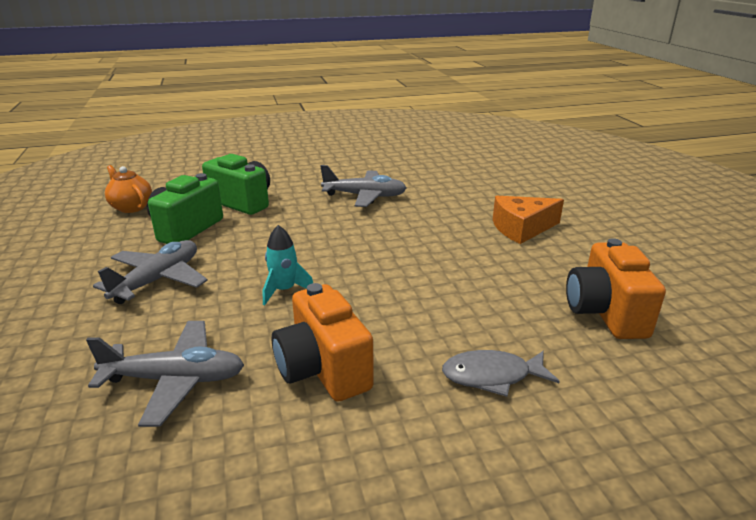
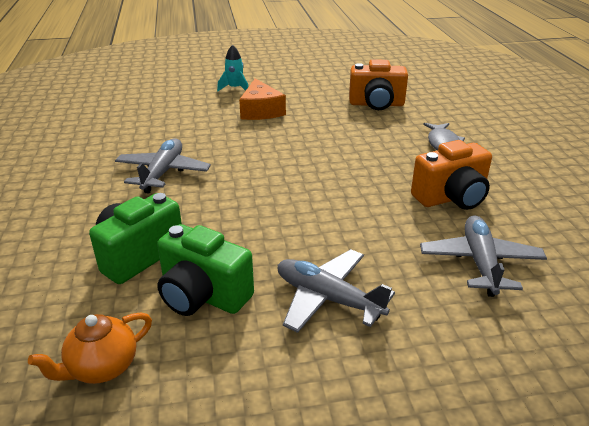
camera: 85 degrees left, 5 degrees up
(284, 290) = (350, 216): turquoise rocket -> turquoise rocket (235, 88)

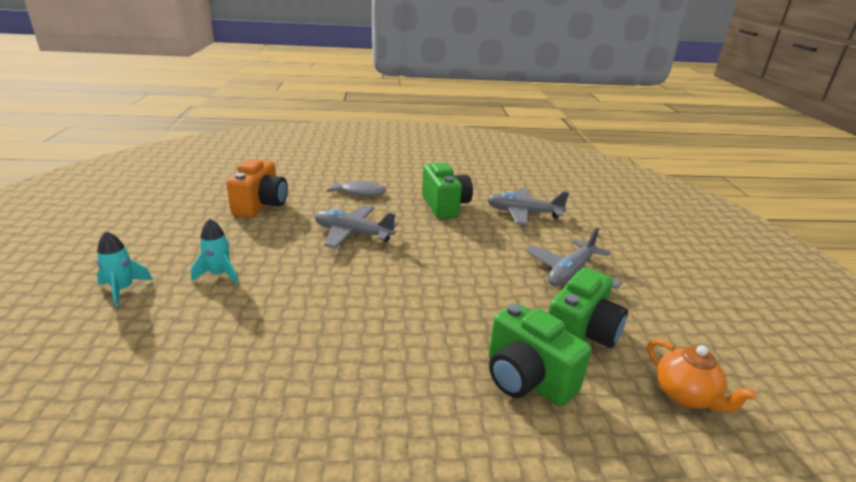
camera: 85 degrees left, 5 degrees down
(163, 172) = (351, 362): grey plane -> grey plane (353, 234)
(261, 111) = (219, 274): orange cheese -> turquoise rocket
(451, 198) = (445, 206): orange camera -> green camera

